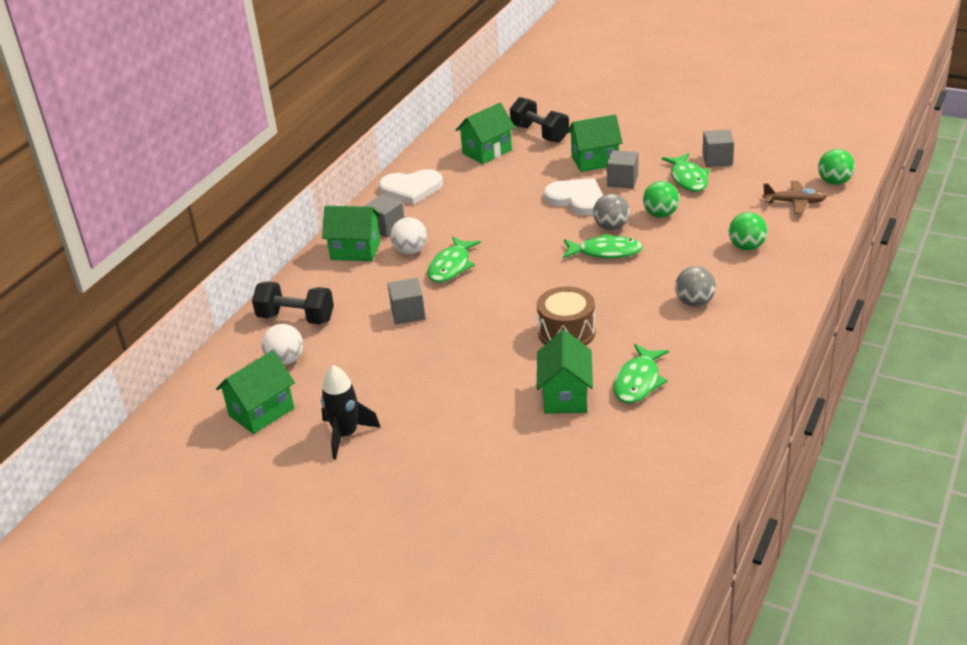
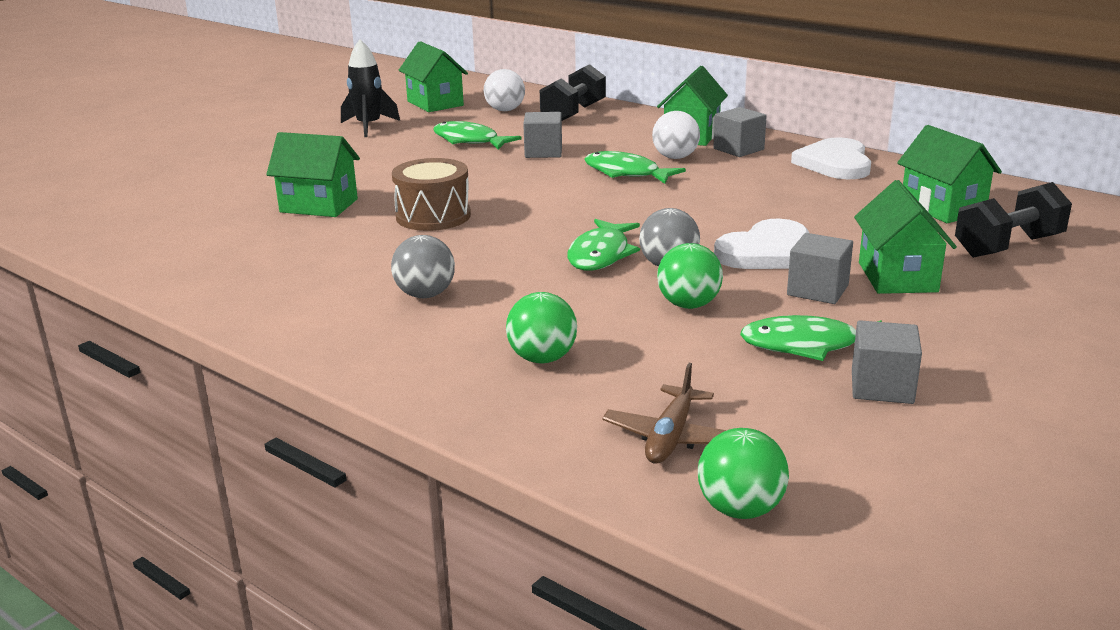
camera: 100 degrees right, 10 degrees down
(638, 382) = (299, 241): green fish -> green fish (469, 141)

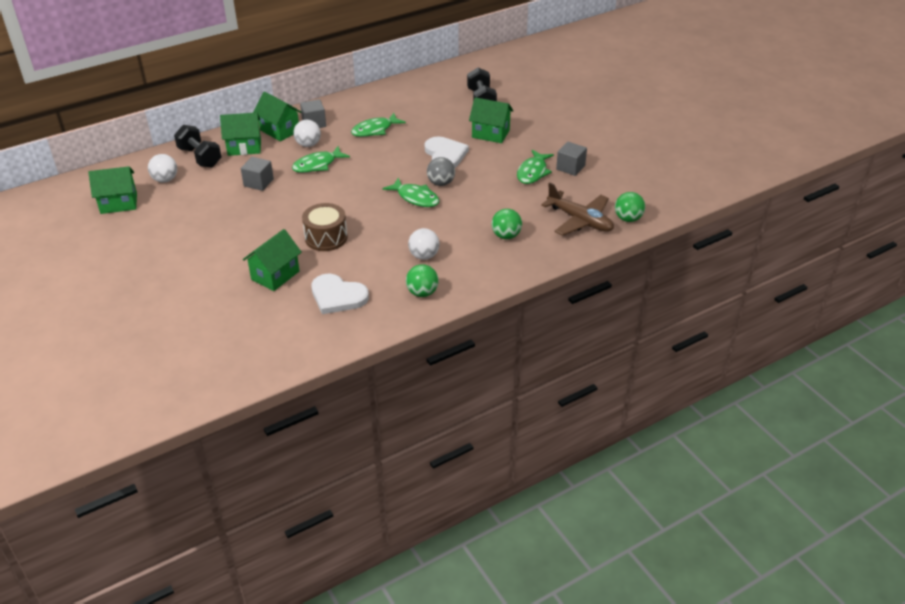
camera: 70 degrees left, 15 degrees up
(369, 126) = (141, 238): black rocket -> none
(425, 295) = (424, 256): grey ball -> white ball
(469, 141) = (212, 204): green fish -> green fish (374, 130)
(671, 437) = (580, 220): brown plane -> brown plane, size x1.55
(688, 305) = (482, 189): green ball -> green ball (422, 293)
(817, 290) = (489, 155): grey cube -> none
(835, 163) = (359, 105): white heart -> white heart (337, 296)
(942, 208) = (433, 99): green house -> green house (244, 147)

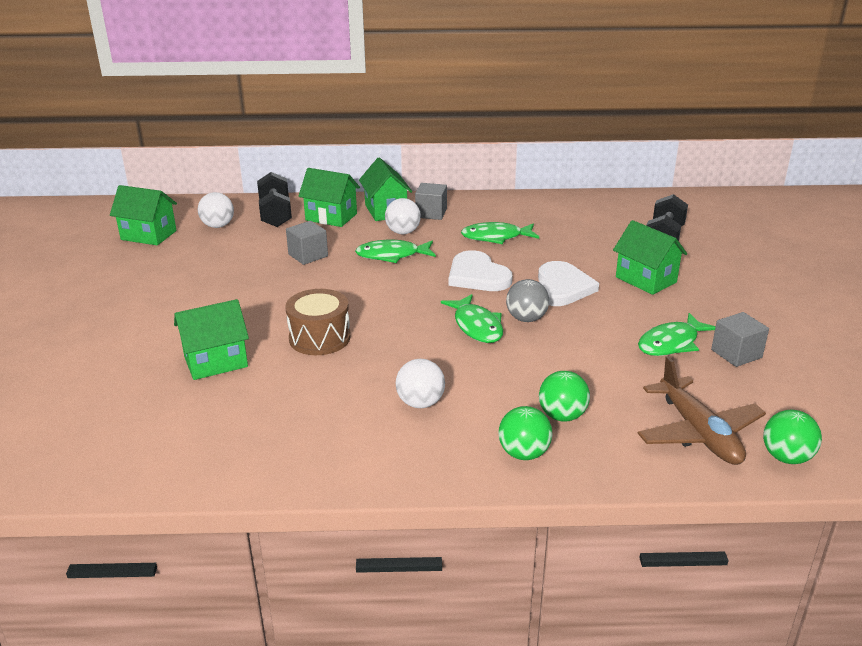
camera: 30 degrees right, 10 degrees down
(337, 296) = (259, 415): white heart -> white heart (477, 275)
(422, 293) = (372, 453): green ball -> green ball (524, 453)

